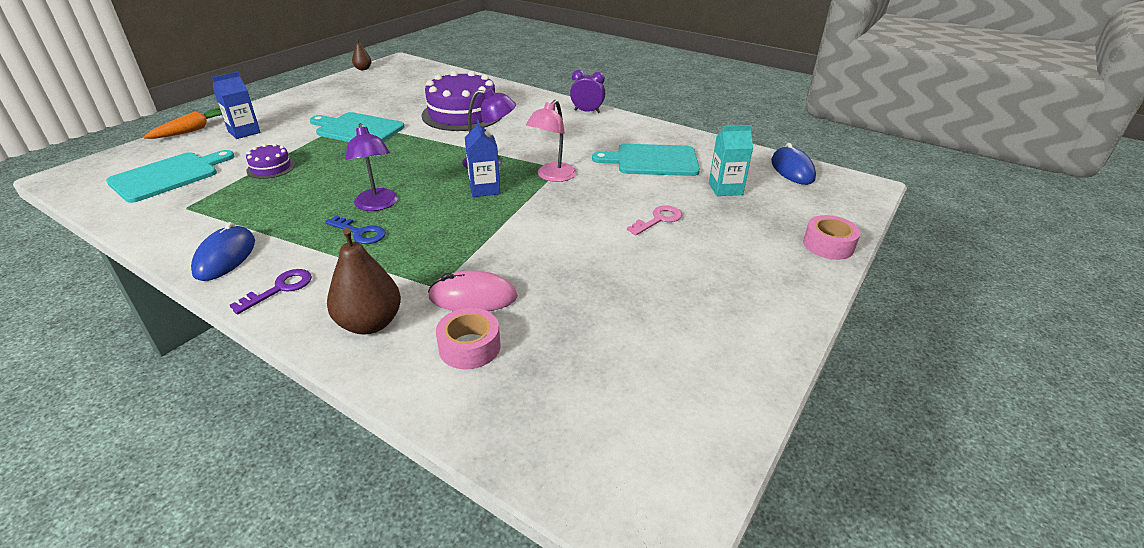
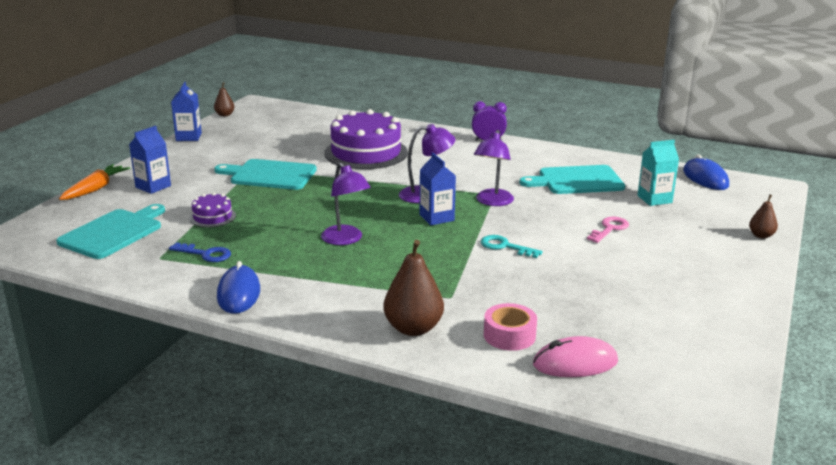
camera: 10 degrees left, 10 degrees down
(280, 288) = (312, 312): purple key -> none
(315, 87) = (188, 137): none -> blue carton
(360, 233) = (348, 263): blue key -> blue key (205, 254)
(473, 297) = (487, 301): pink mouse -> pink mouse (575, 363)
(534, 230) = (505, 246): none -> turquoise key
(552, 176) = (492, 202): pink lamp -> purple lamp
(828, 245) = (761, 235): pink tape -> brown pear

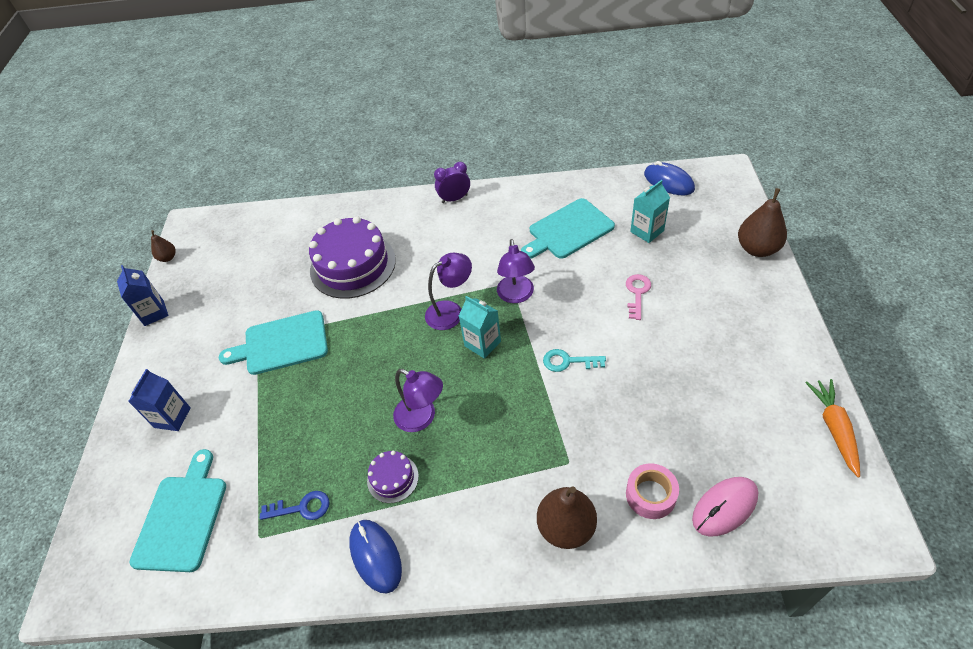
camera: 20 degrees left, 25 degrees up
(95, 189) = (111, 450): orange carrot -> orange carrot (834, 428)
(212, 217) = (268, 441): purple cake -> purple cake (392, 478)
(436, 218) = (482, 343): blue carton -> turquoise carton
(761, 235) = (757, 249): brown pear -> brown pear, size x1.86

